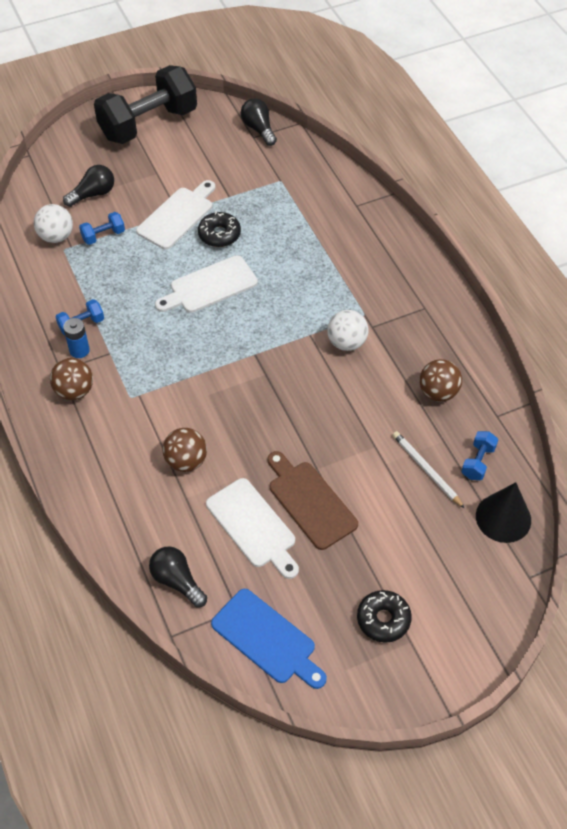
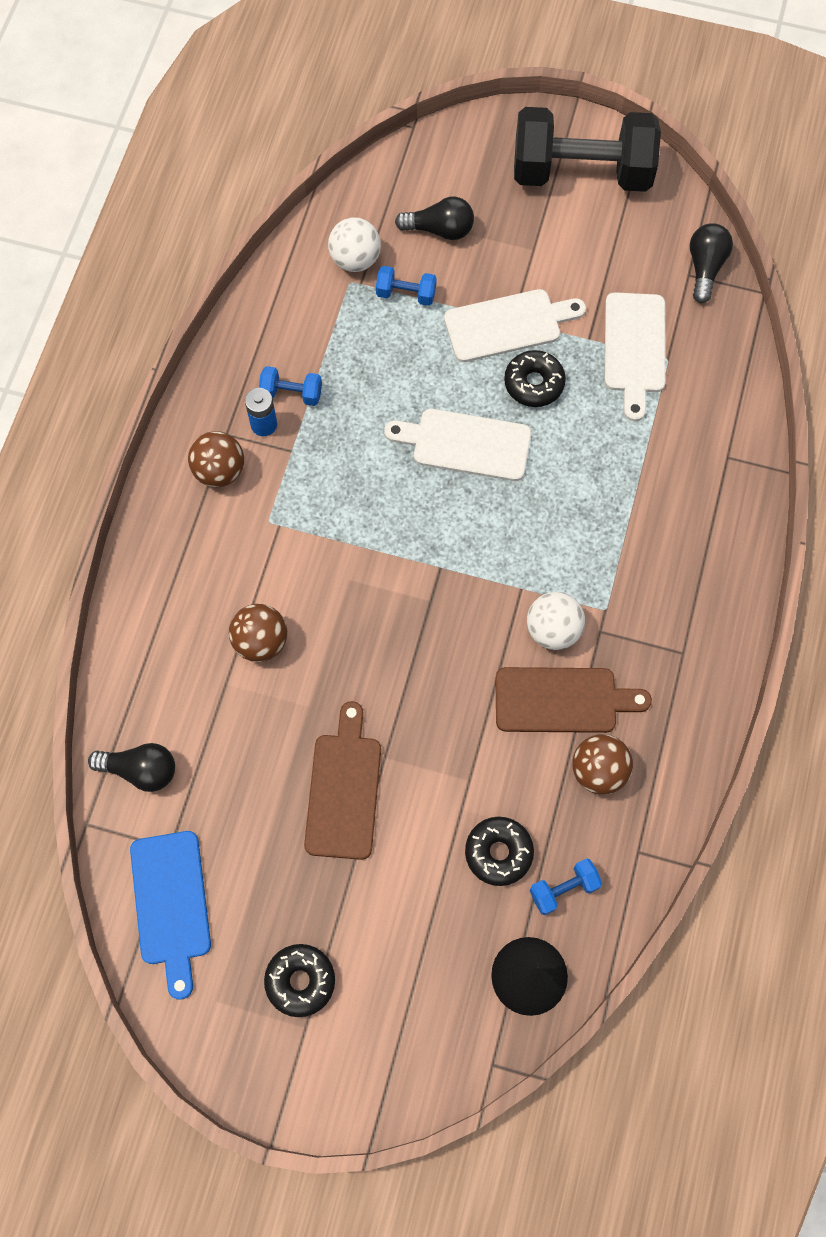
camera: 40 degrees right, 15 degrees up
(177, 581) = (140, 770): black light bulb -> black light bulb turned 105 degrees clockwise
(253, 526) = (264, 770): white cutting board -> white cutting board (634, 348)
(385, 372) = (562, 700): none -> brown cutting board
(426, 470) = (498, 852): white pencil -> black donut

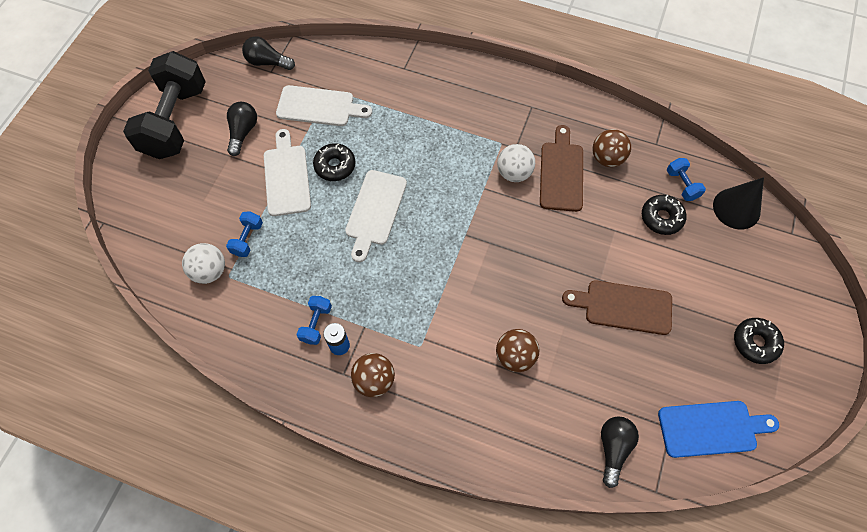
camera: 85 degrees left, 5 degrees down
(439, 229) = (198, 212): black light bulb -> black light bulb (243, 132)

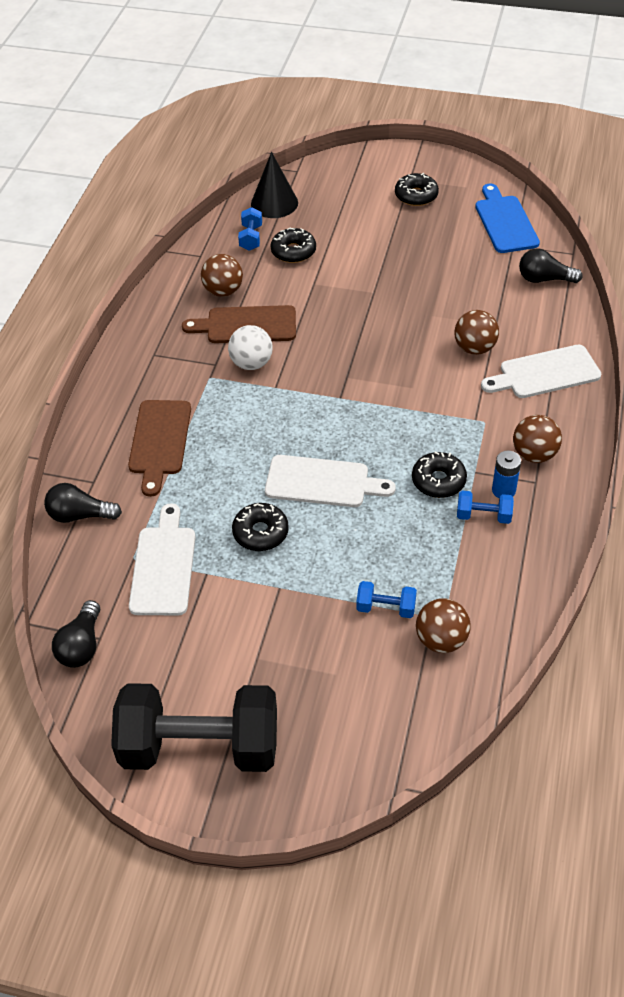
camera: 95 degrees left, 15 degrees down
(210, 271) = (441, 640): white ball -> brown ball
(243, 132) = (214, 650): black light bulb -> black light bulb (80, 515)
(286, 177) = (284, 582): white cutting board -> white cutting board (545, 373)
(360, 296) = (438, 481): none -> black donut
(623, 307) = (400, 276): brown cutting board -> brown cutting board (159, 441)
(682, 185) = (251, 238): blue dumbbell -> blue dumbbell turned 60 degrees counterclockwise

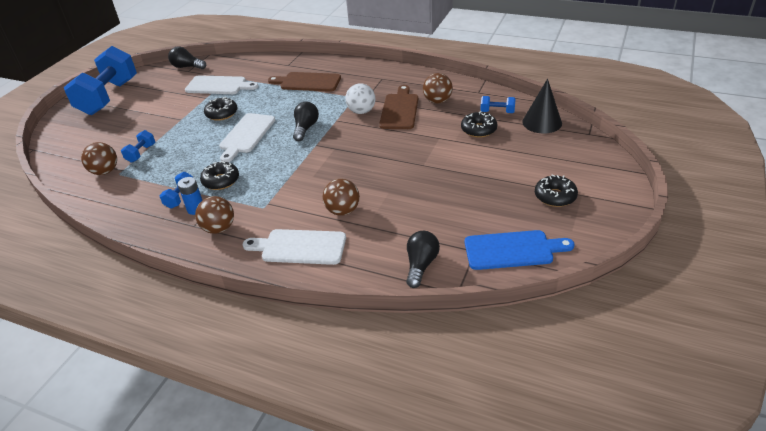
camera: 100 degrees right, 10 degrees down
(80, 515) = (267, 62): black light bulb -> black light bulb (305, 128)
(200, 746) = (109, 97): black dumbbell -> blue dumbbell
(545, 373) = (300, 247): white cutting board -> white cutting board turned 75 degrees counterclockwise

